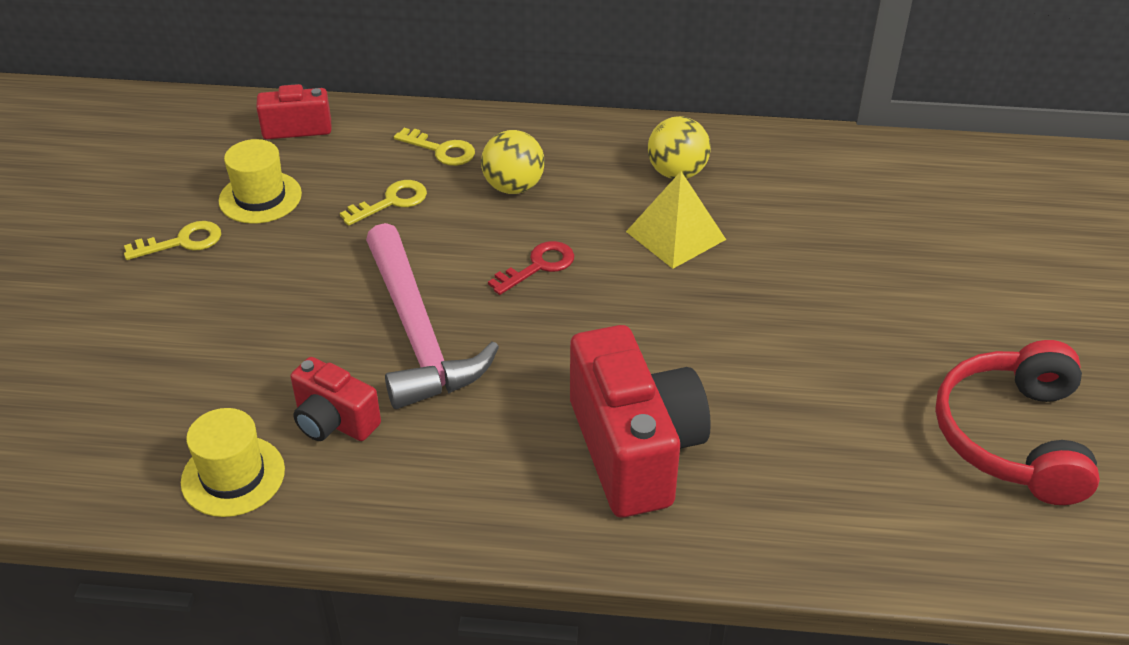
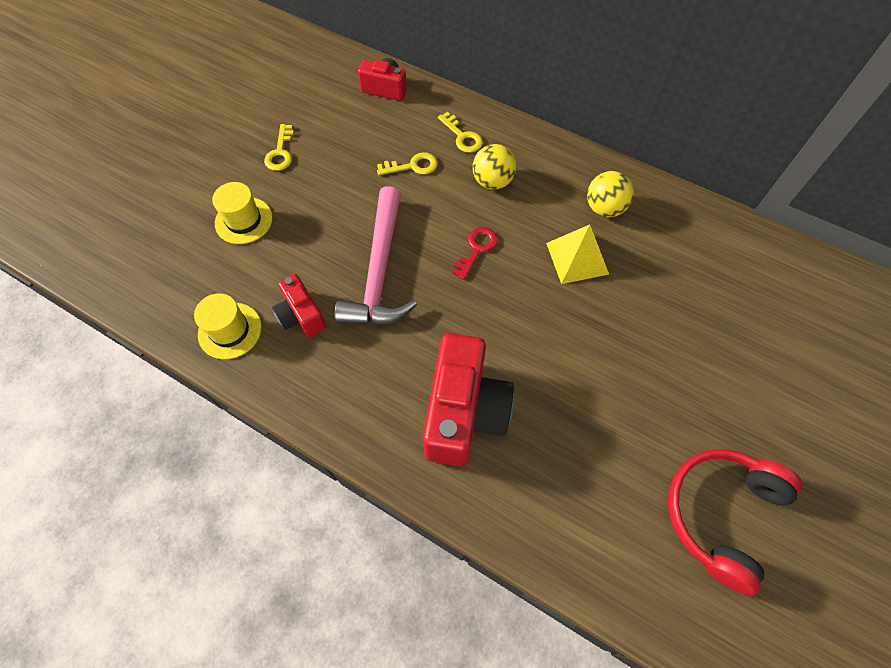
camera: 25 degrees right, 20 degrees up
(182, 242) = (280, 152): yellow key -> yellow key turned 90 degrees clockwise
(260, 197) = (339, 135): yellow hat -> yellow hat (243, 220)
(538, 266) = (477, 249): red key -> red key turned 45 degrees counterclockwise

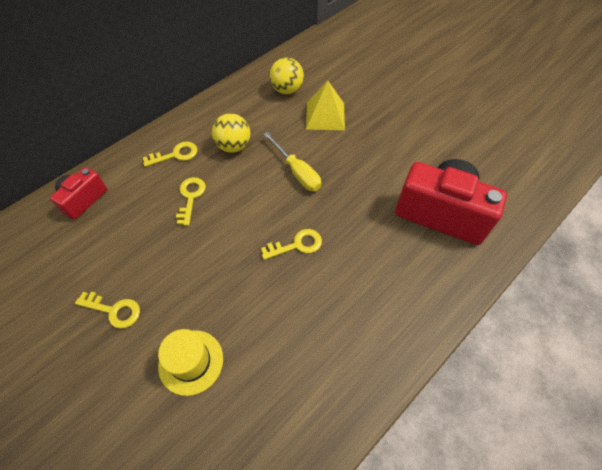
camera: 75 degrees left, 5 degrees down
(230, 330) = (327, 392): yellow hat -> none
(301, 316) = (327, 319): red camera -> none
(380, 271) = (297, 245): pink hammer -> yellow key
(477, 249) = (297, 172): red key -> yellow screwdriver
(721, 514) = (521, 102): red headphones -> none

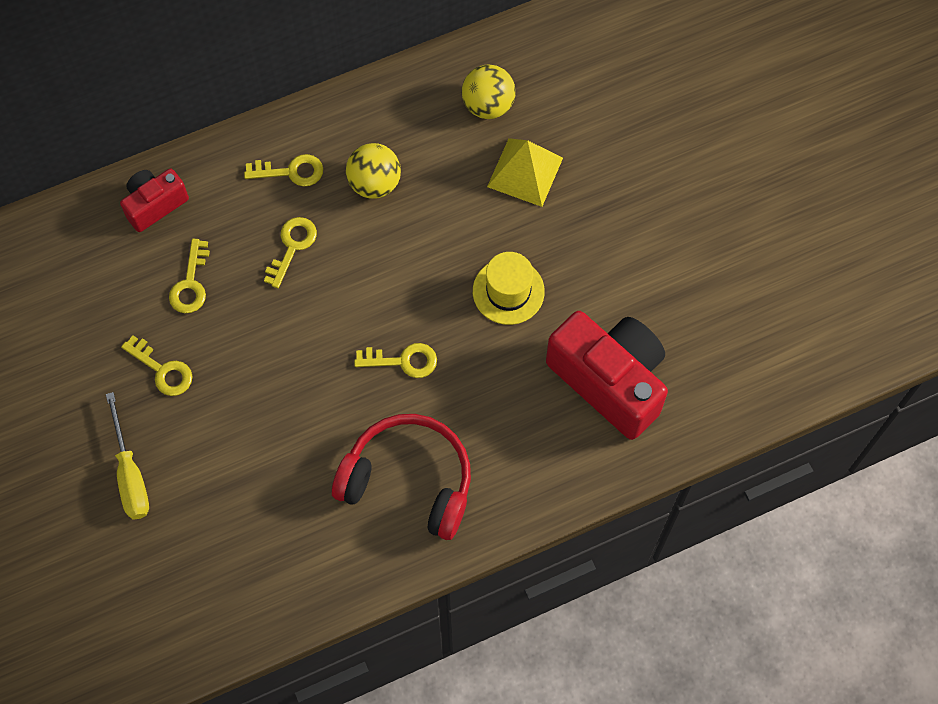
camera: 20 degrees right, 10 degrees up
(122, 242) = (190, 283): none -> yellow key
(191, 362) = (232, 459): yellow hat -> yellow hat (508, 291)
(297, 172) = (446, 254): yellow screwdriver -> yellow screwdriver (130, 474)
(338, 329) = (408, 481): none -> red headphones

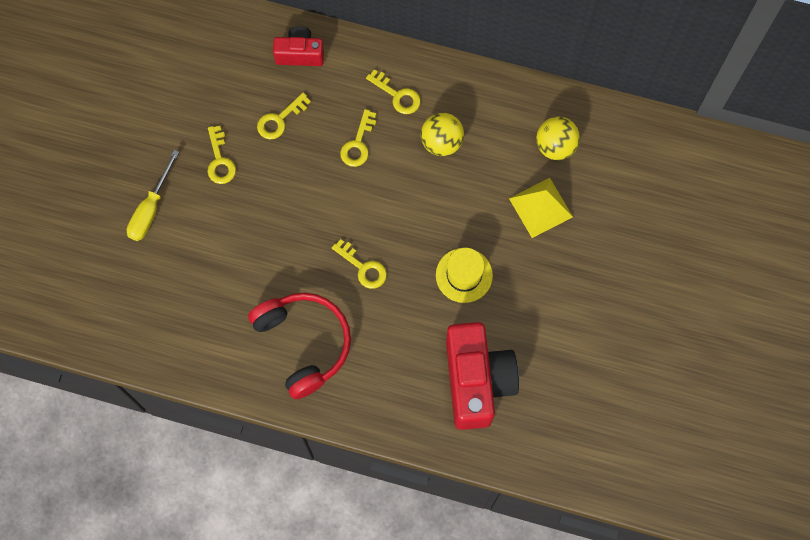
camera: 40 degrees right, 5 degrees up
(292, 247) = (358, 144): yellow key -> yellow key turned 135 degrees clockwise

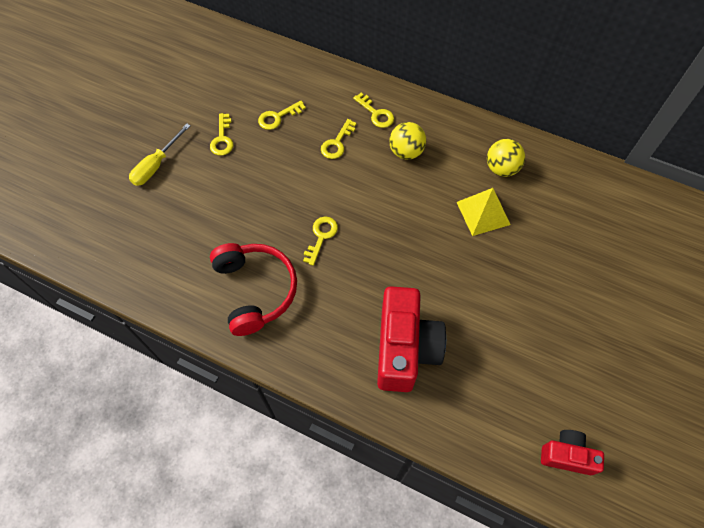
camera: 10 degrees right, 10 degrees down
(300, 53) = (305, 75): red camera -> red camera (566, 455)
(363, 267) = (321, 237): yellow key -> yellow key turned 120 degrees counterclockwise
(464, 275) = (408, 256): yellow hat -> none

